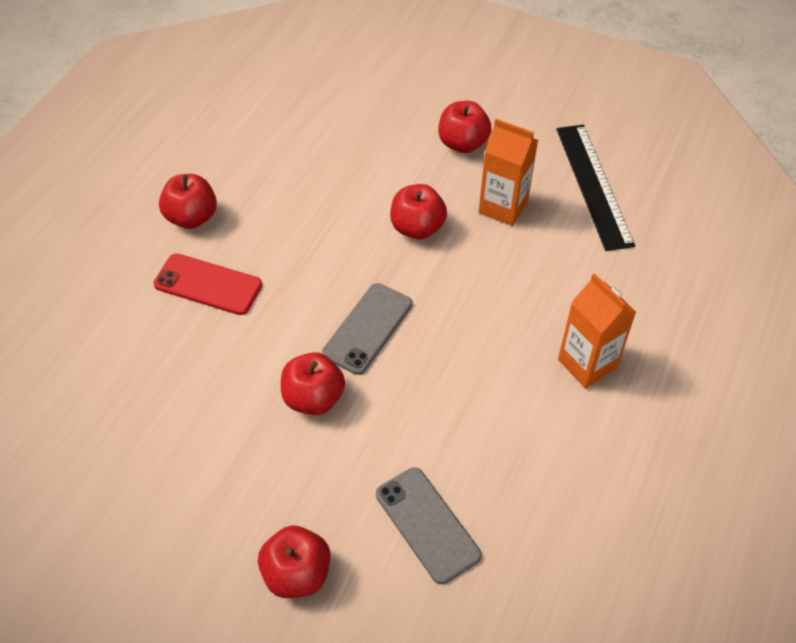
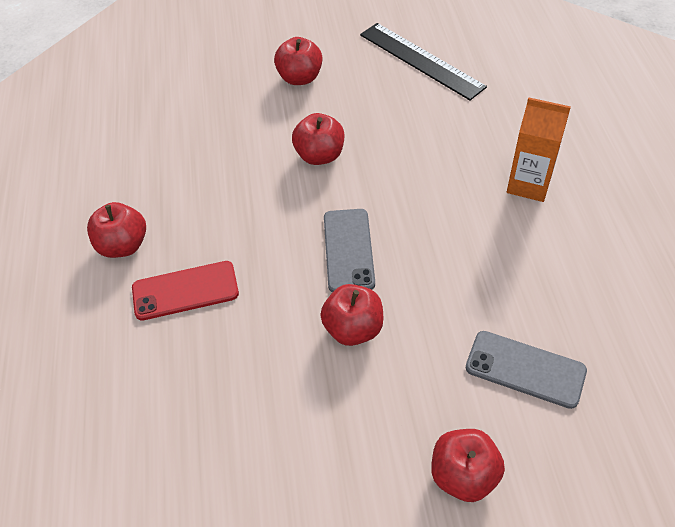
camera: 30 degrees left, 0 degrees up
(503, 207) = (371, 107): orange carton -> none

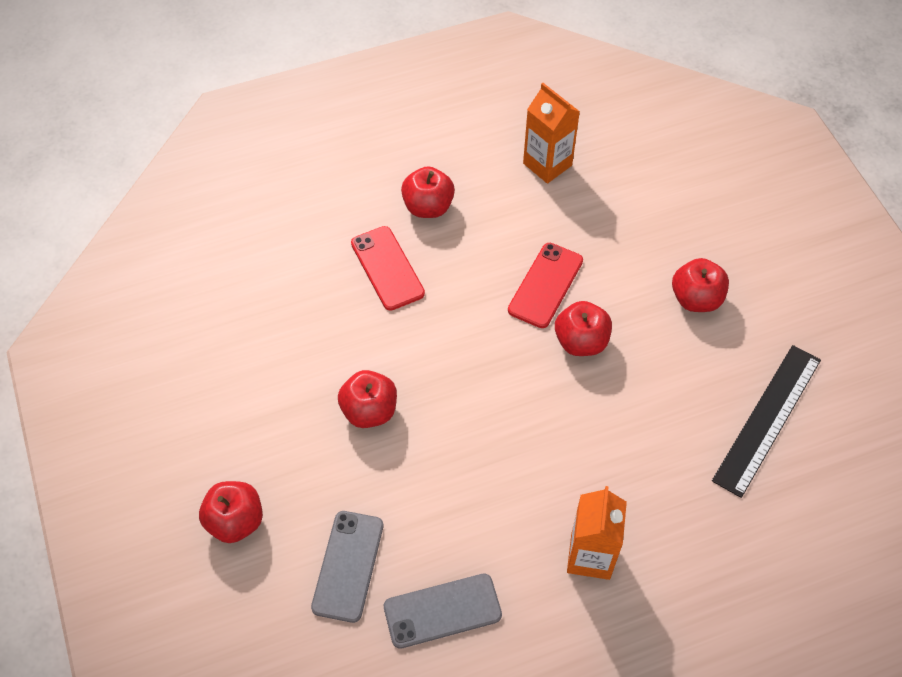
camera: 75 degrees right, 5 degrees up
(117, 146) = (547, 164): none -> orange carton
(252, 170) = (545, 285): none -> red phone
(348, 250) = (460, 391): grey phone -> grey phone (442, 611)

